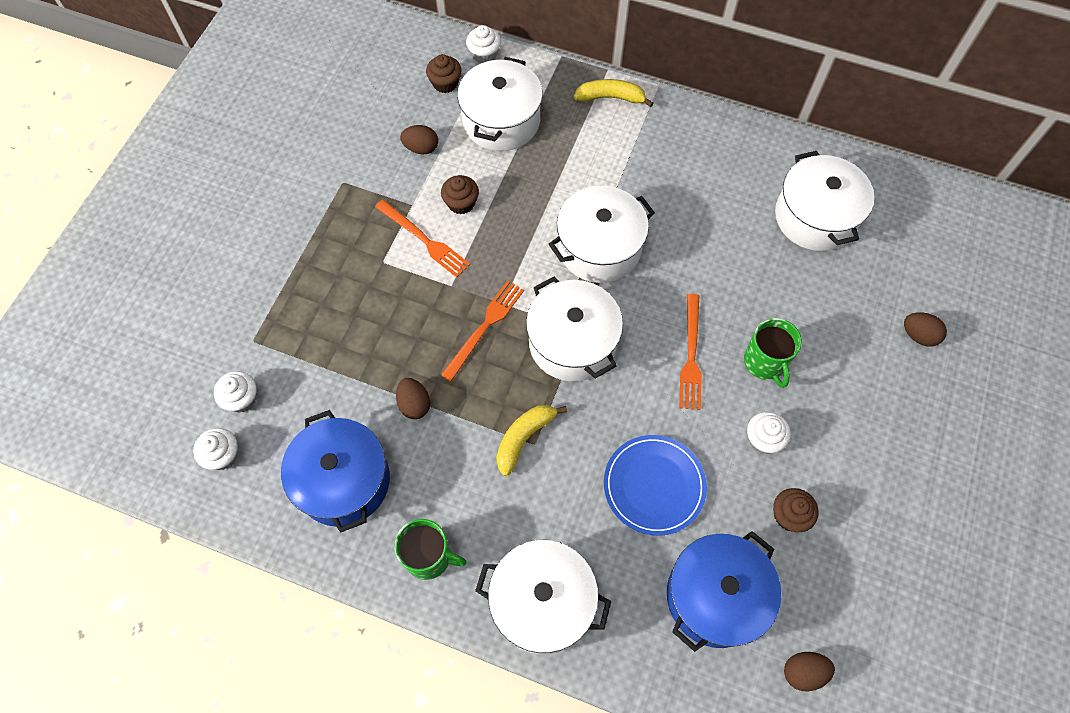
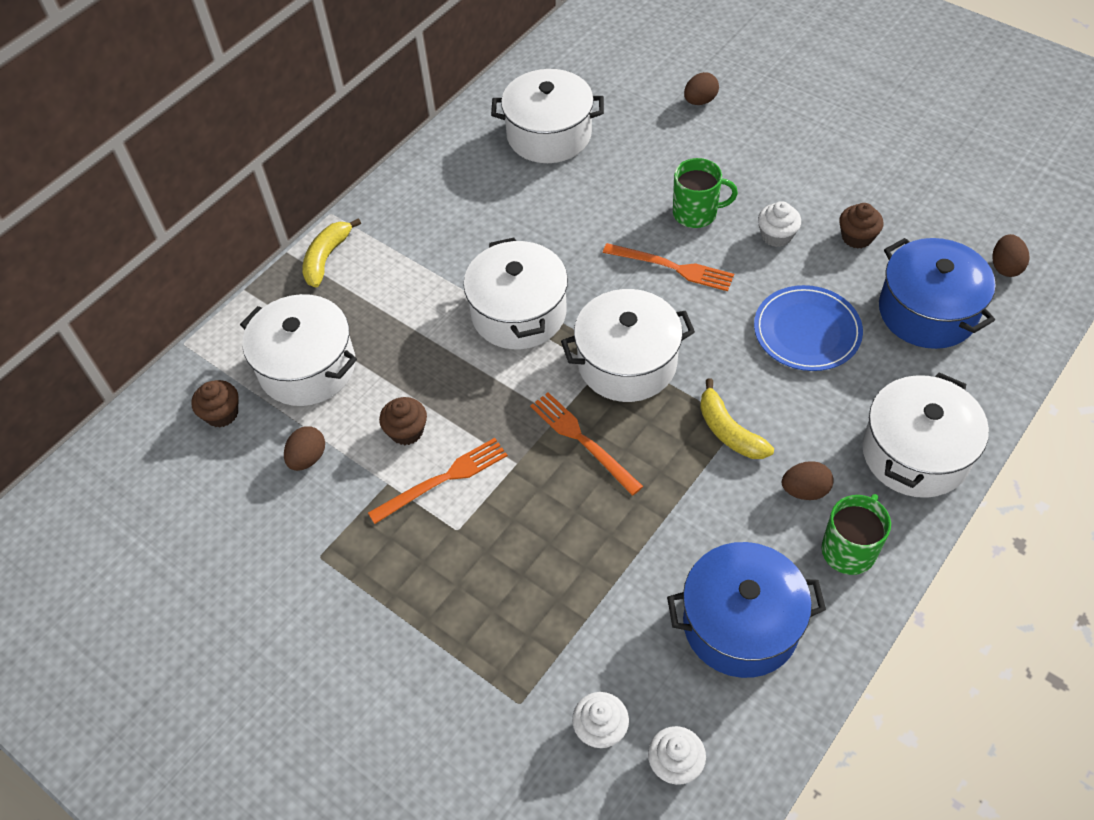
camera: 70 degrees left, 10 degrees down
(414, 404) = (660, 530): brown egg -> brown egg (805, 490)
(484, 54) = (200, 364): white cupcake -> none

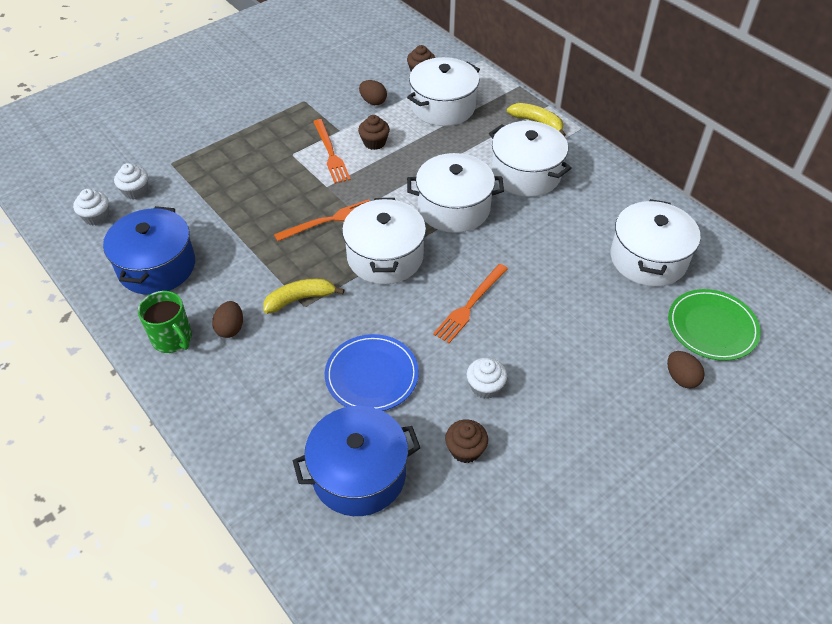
camera: 100 degrees right, 5 degrees down
(627, 84) = (712, 327): none -> green plate
(696, 213) = (528, 336): green mug -> none
(915, 453) = (225, 408): white pot -> white pot (526, 174)
(1005, 267) = (388, 568): brown egg -> none

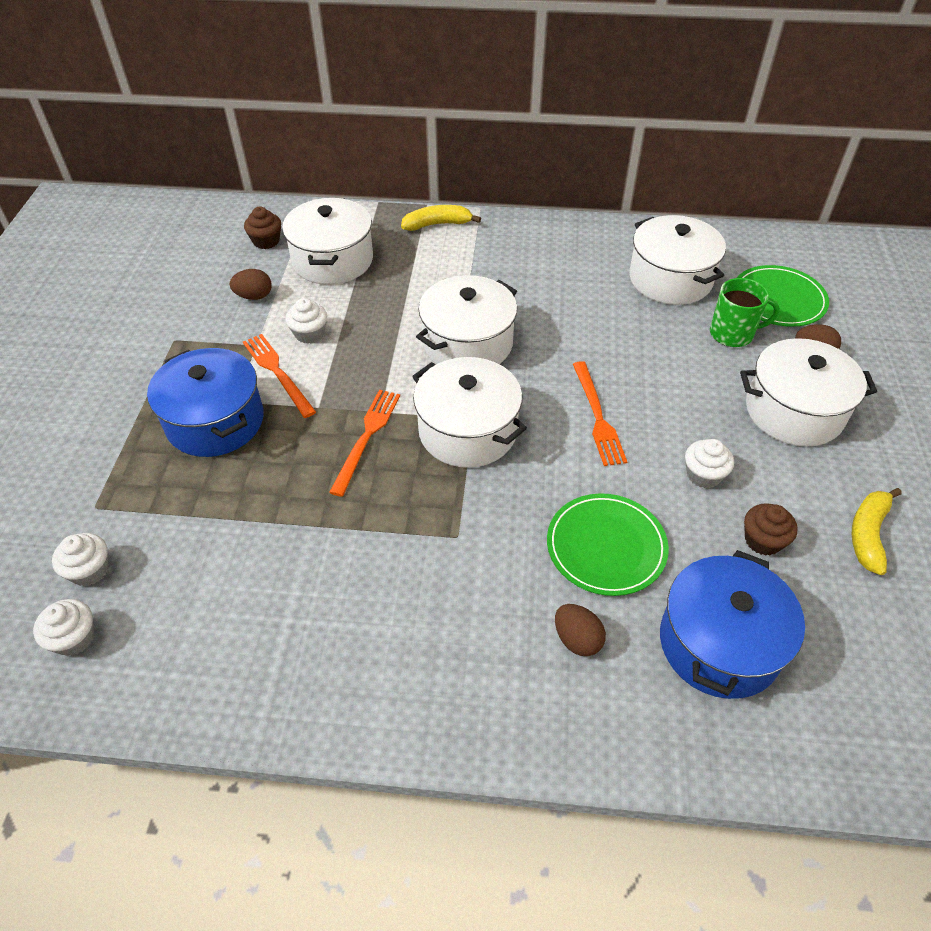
camera: 45 degrees left, 0 degrees up
(157, 266) = (237, 629): blue pot -> blue pot (215, 421)
(172, 339) = (366, 688): green mug -> green mug (732, 334)
(230, 328) = (413, 621): brown egg -> brown egg (577, 639)
(300, 299) = (443, 533): yellow banana -> yellow banana (868, 534)
(331, 153) = (277, 372): orange fork -> orange fork turned 150 degrees counterclockwise
(371, 375) = (606, 546): blue plate -> green plate
(374, 142) = (309, 334): brown cupcake -> white cupcake
(526, 174) = (488, 273): white pot -> white pot (794, 411)

